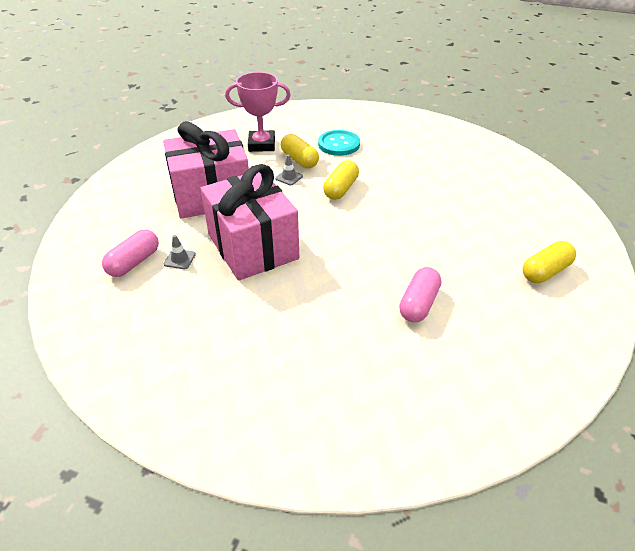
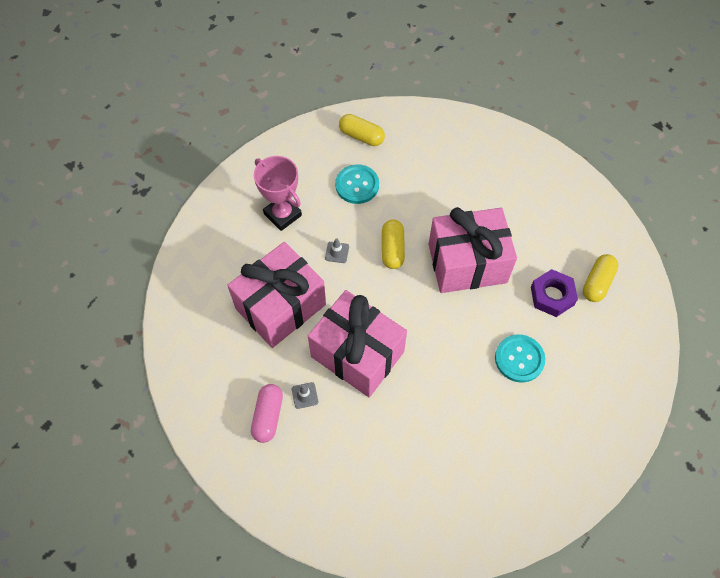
camera: 25 degrees left, 20 degrees up
(261, 144) = (282, 214): pink trophy -> pink trophy turned 75 degrees clockwise
(299, 160) = (332, 223): yellow capsule -> yellow capsule (361, 136)
(408, 217) = (467, 263): none -> pink gift
(418, 304) = (519, 359): pink capsule -> turquoise button
(486, 266) = (552, 296): none -> purple nut

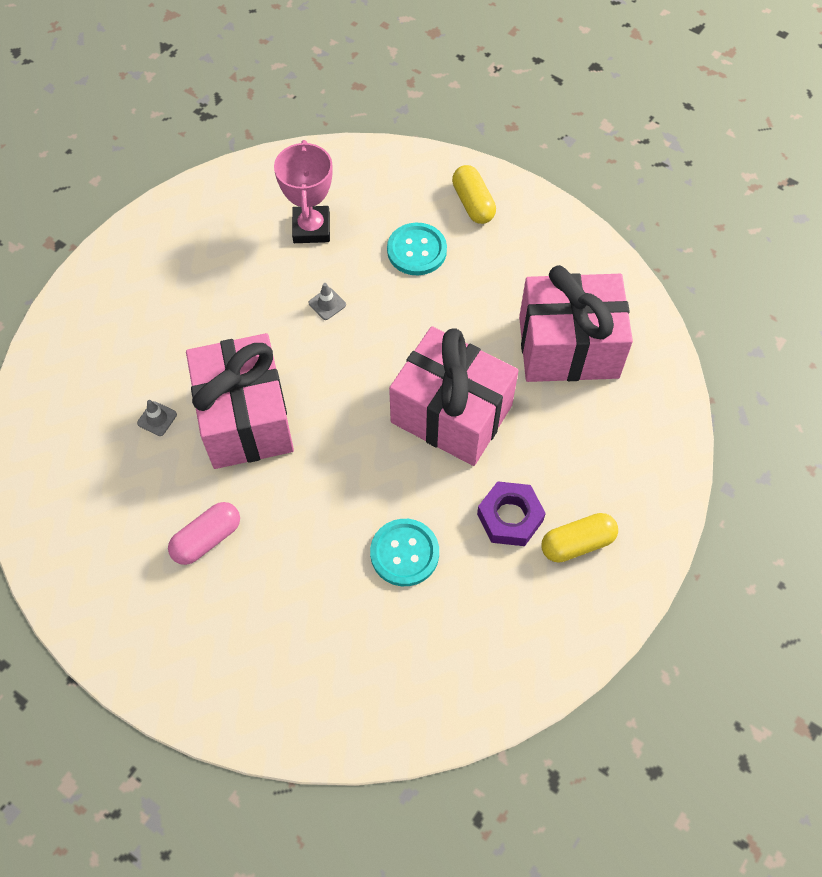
camera: 40 degrees right, 0 degrees up
(268, 416) = (105, 411): pink capsule -> pink capsule (207, 539)
(280, 306) = (220, 316): pink gift -> pink gift (568, 347)
(392, 249) = (386, 342): yellow capsule -> none

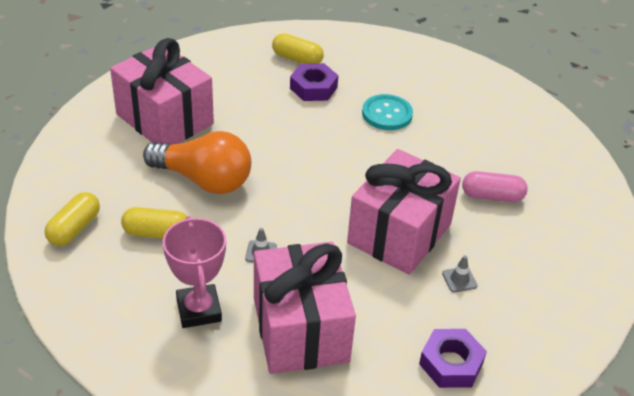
camera: 135 degrees left, 20 degrees down
(102, 342) = (451, 363): none -> purple nut
(311, 228) = (198, 310): pink trophy -> pink trophy turned 60 degrees counterclockwise
(416, 250) = (157, 233): turquoise button -> yellow capsule
(451, 322) = (203, 180): none -> orange light bulb
(451, 414) = (276, 143): pink gift -> pink gift (300, 329)

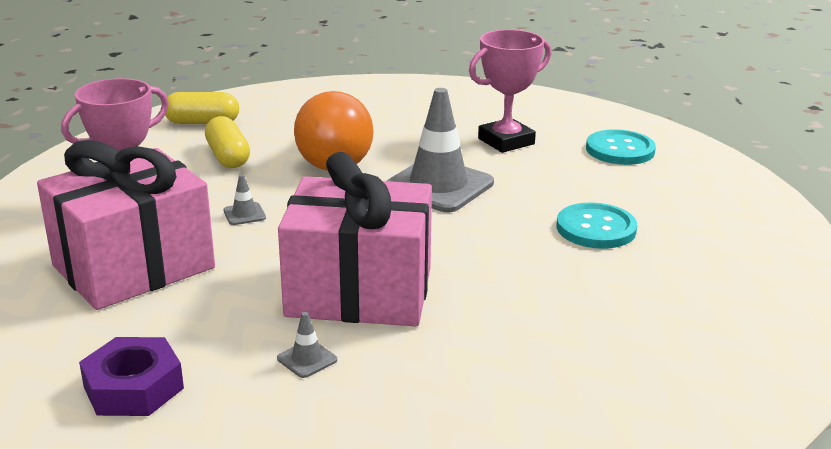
camera: 65 degrees right, 15 degrees down
(164, 119) = (410, 115): pink gift -> none
(246, 96) = (506, 141): none -> pink trophy
(287, 150) = (438, 186): none -> grey traffic cone
(297, 59) = (620, 150): yellow capsule -> turquoise button
(313, 88) = (579, 172): purple nut -> none
(492, 196) = (519, 350): pink capsule -> none

